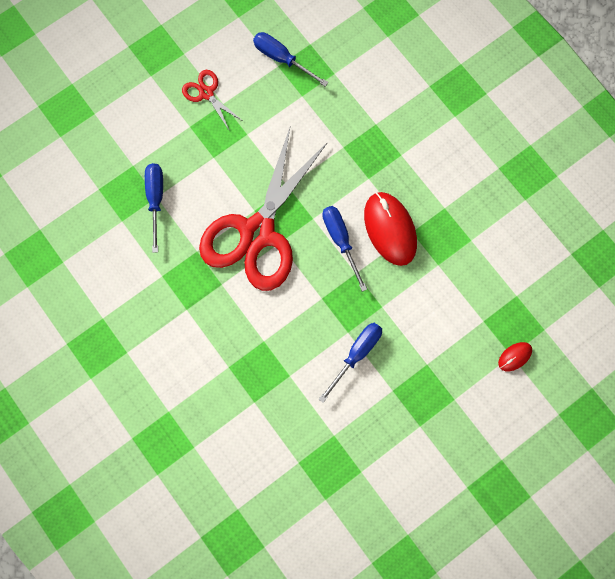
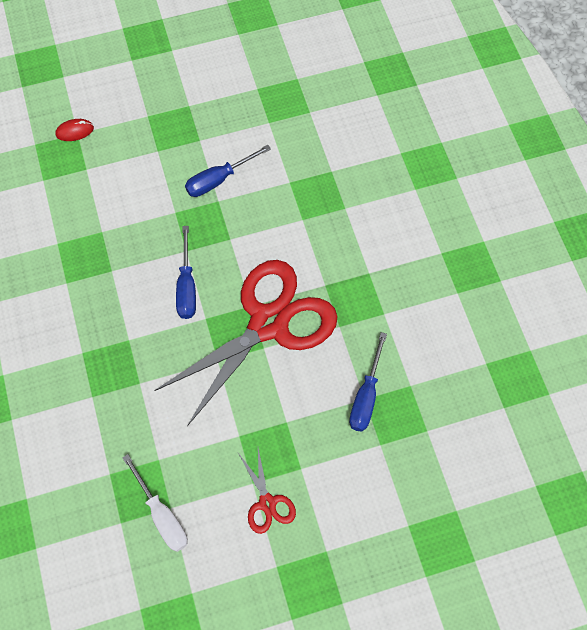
camera: 160 degrees left, 10 degrees down
(282, 59) = (162, 515): blue screwdriver -> white screwdriver
(390, 229) = (132, 280): red mouse -> none

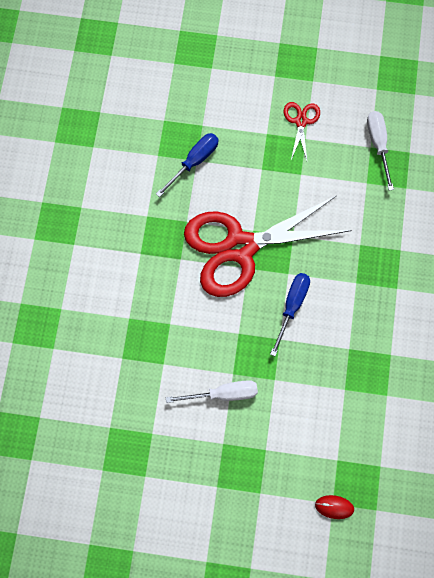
camera: 155 degrees left, 5 degrees up
(219, 179) = (223, 394): blue screwdriver -> white screwdriver

